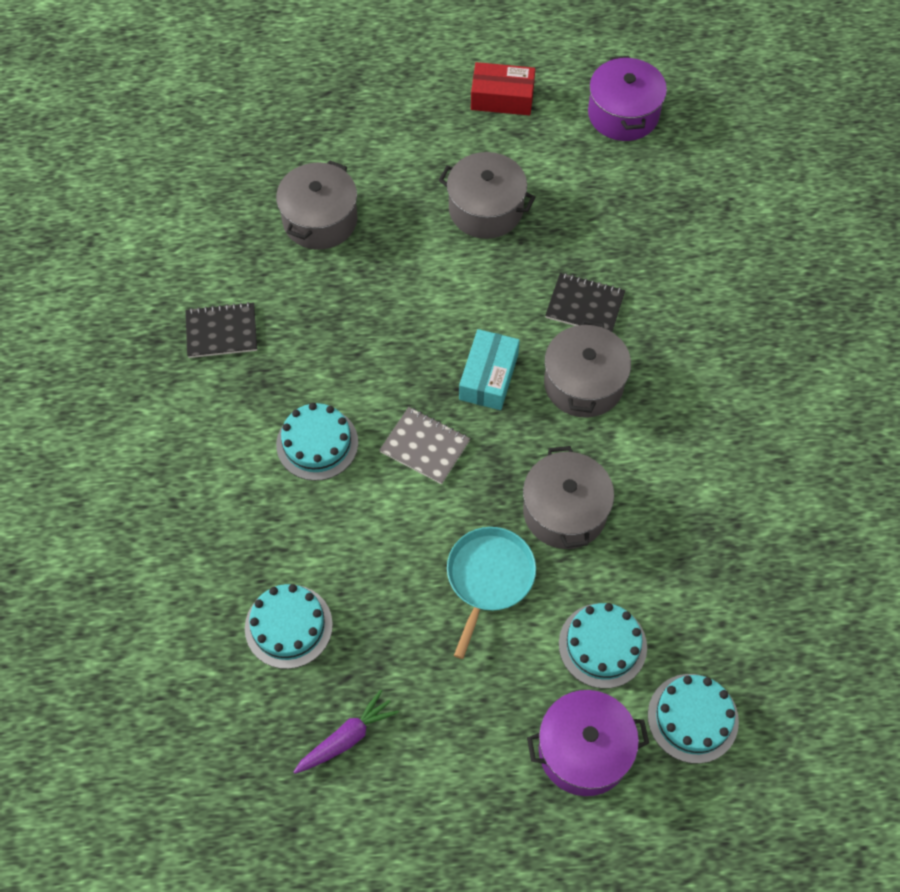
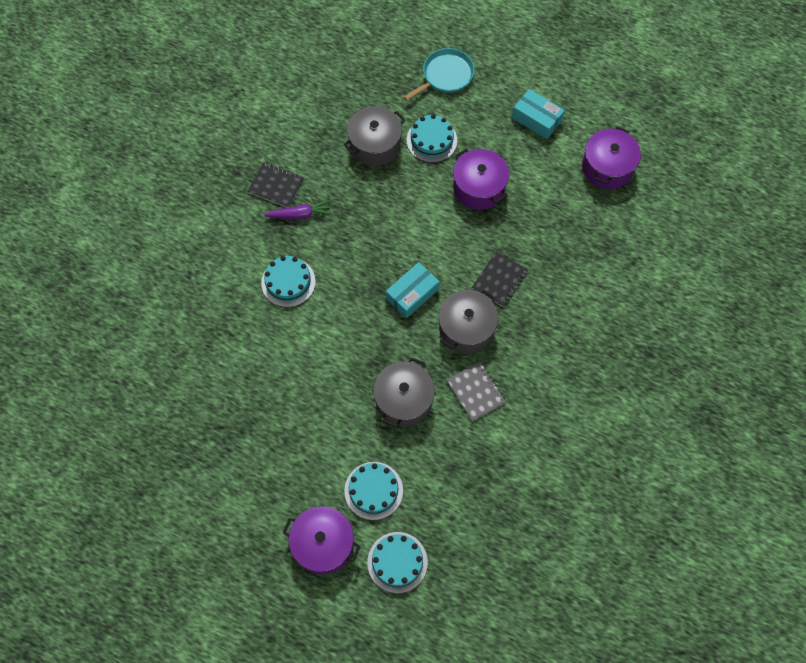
camera: 30 degrees right, 5 degrees up
(288, 626) = (207, 380): turquoise cake -> turquoise cake (431, 140)
(346, 738) = (199, 461): purple carrot -> purple carrot (300, 214)
(425, 446) = (348, 317): grey notebook -> grey notebook (476, 392)
(486, 209) = (479, 187): grey pot -> purple pot
(489, 578) = (334, 414): turquoise pan -> turquoise pan (445, 75)
(502, 98) = (536, 119): red box -> turquoise box
(584, 305) = (499, 280): black notebook -> black notebook turned 75 degrees clockwise

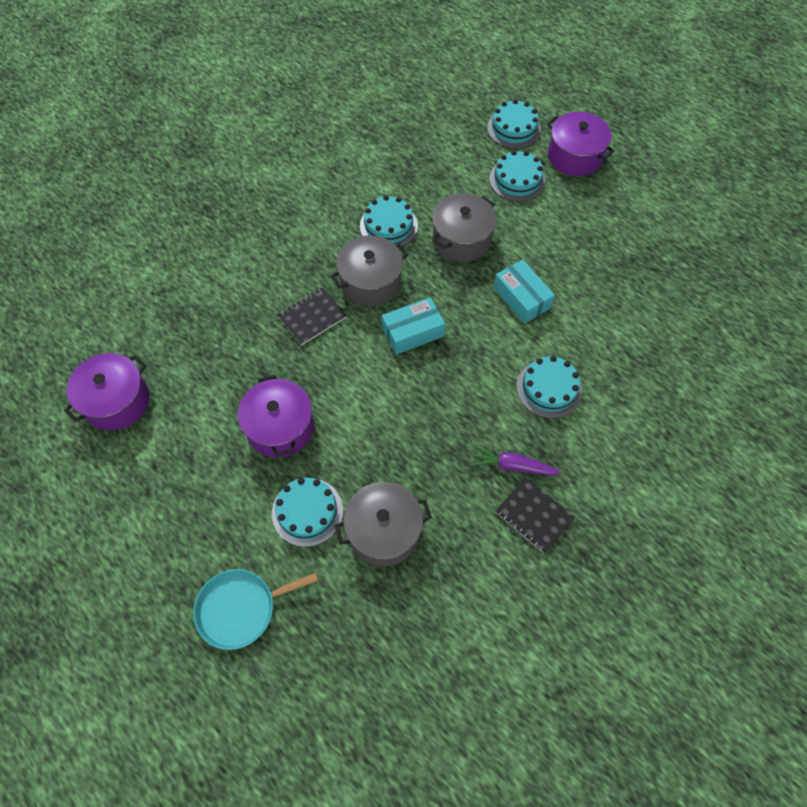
camera: 160 degrees left, 5 degrees down
(476, 392) = (388, 226): grey notebook -> turquoise cake
(536, 119) = (158, 494): turquoise box -> turquoise box (521, 298)

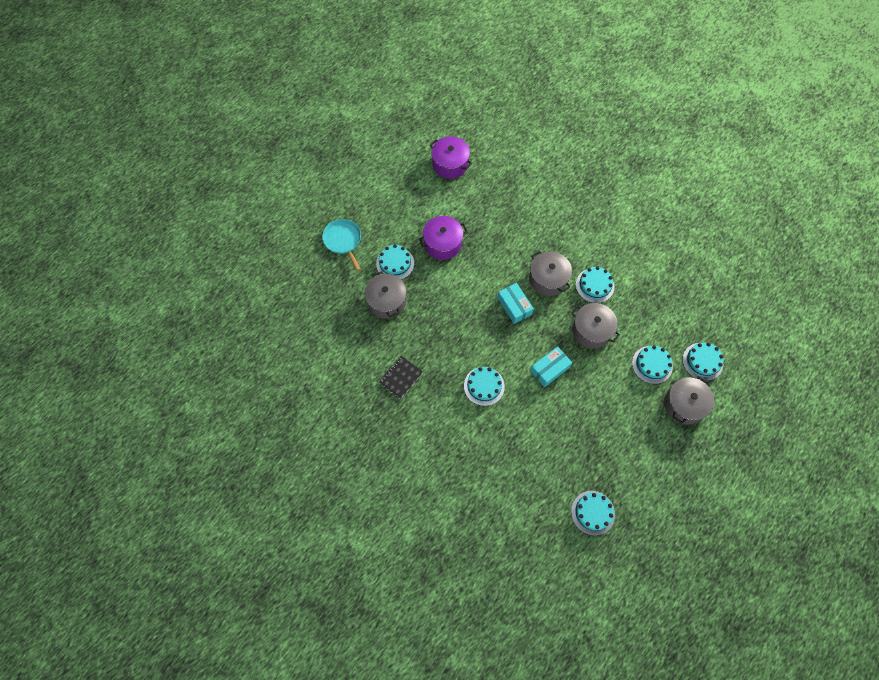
camera: 85 degrees right, 5 degrees up
(312, 317) = (517, 250): black notebook -> none
(512, 466) = (430, 365): purple carrot -> none
(574, 156) = (684, 405): purple pot -> grey pot
(733, 274) = (593, 512): none -> turquoise cake

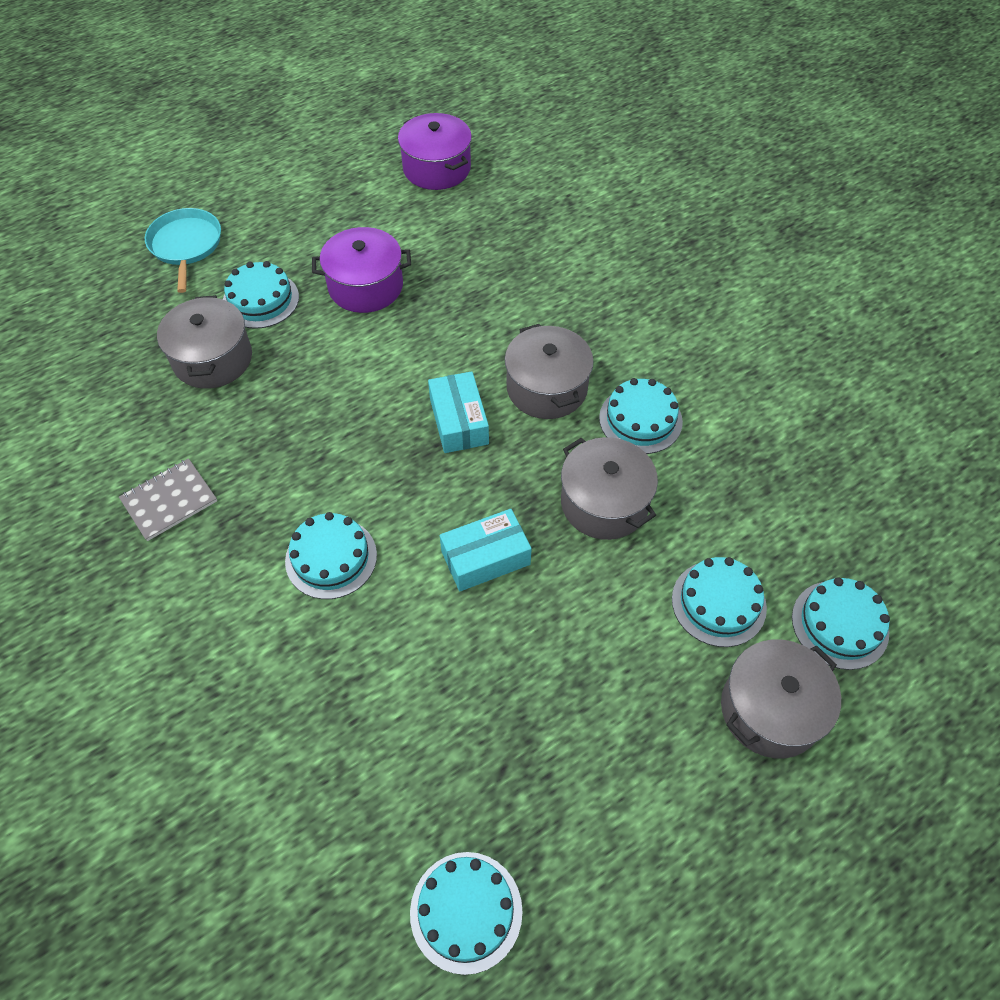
camera: 15 degrees right, 10 degrees down
(401, 377) = (169, 501): black notebook -> grey notebook

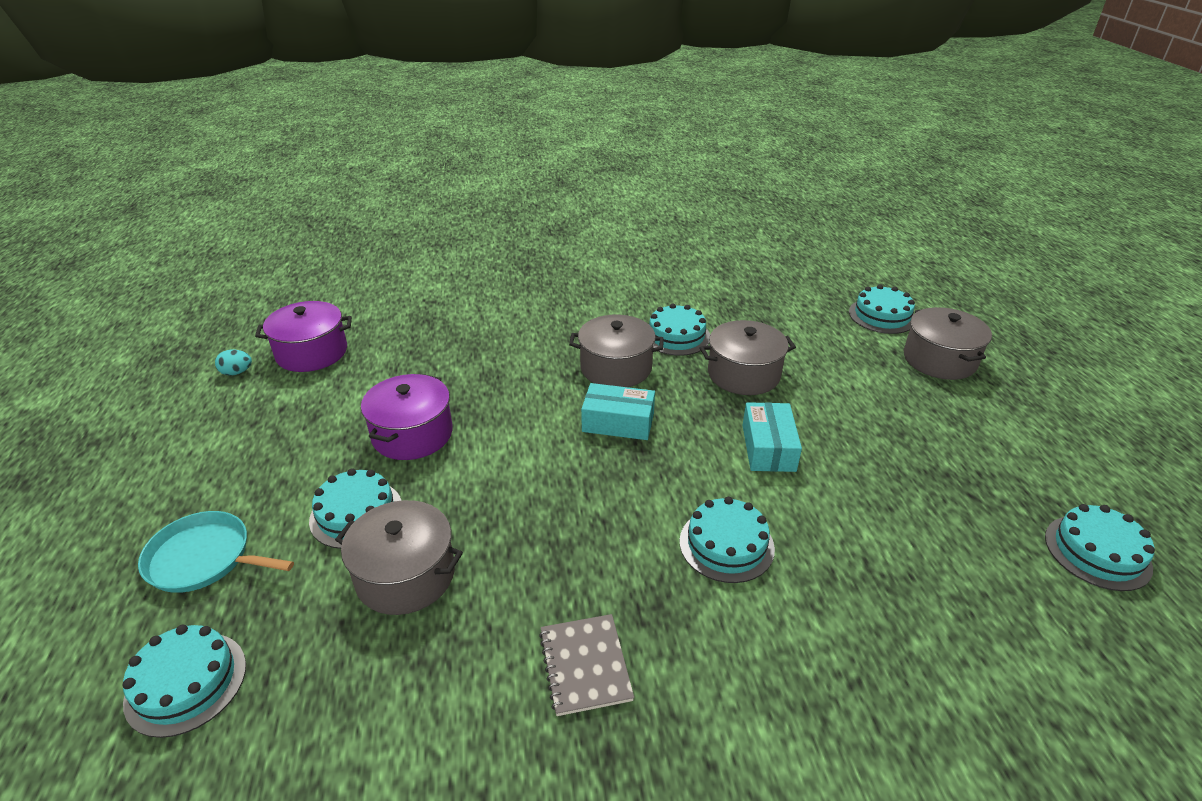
camera: 65 degrees left, 20 degrees down
(384, 142) = (237, 372): none -> turquoise egg
(718, 603) = (851, 353): turquoise cake -> turquoise cake (186, 683)

